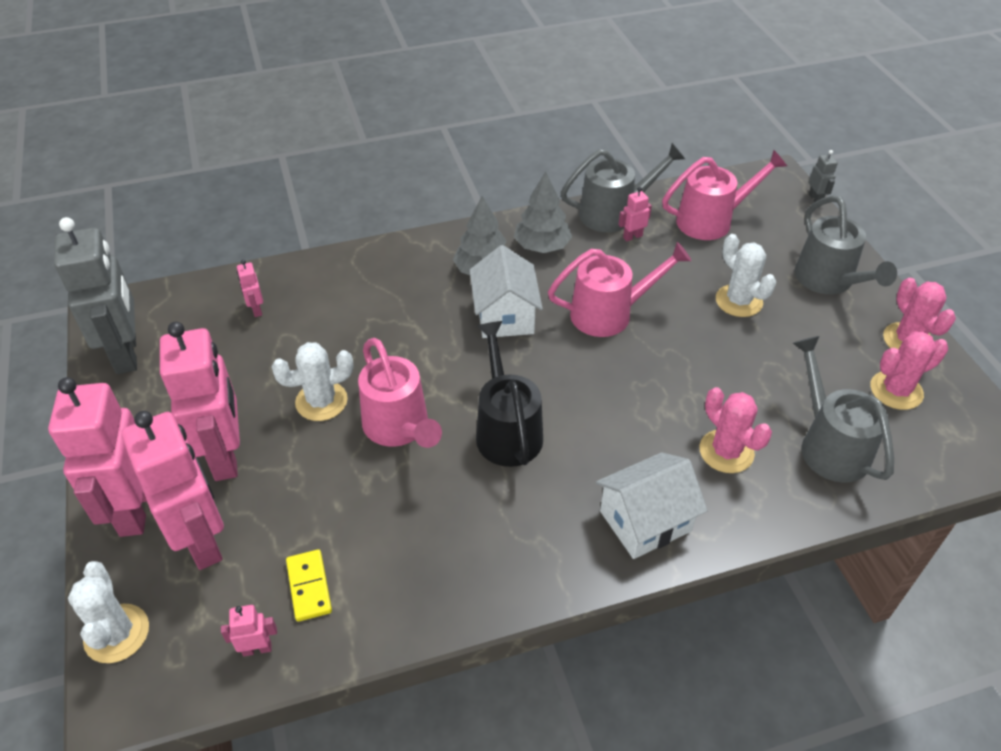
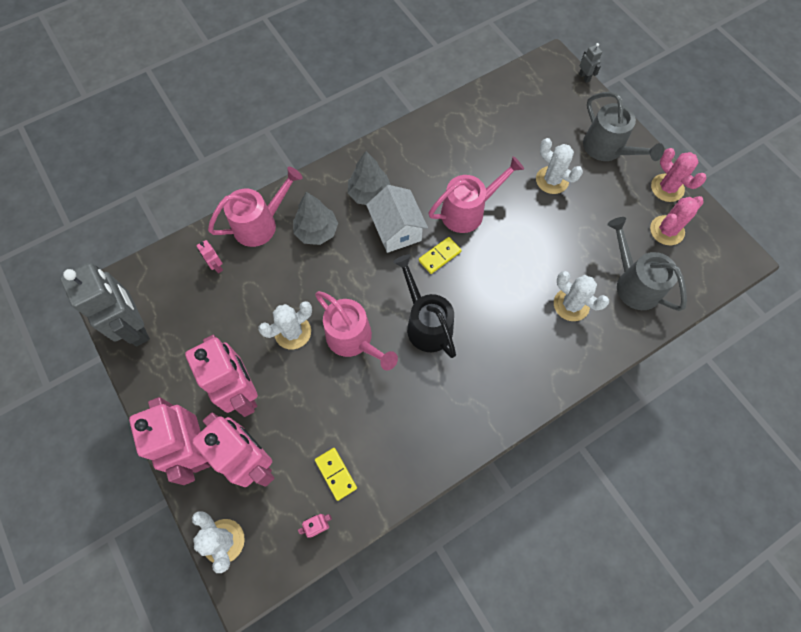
camera: 15 degrees left, 20 degrees up
(542, 246) = (405, 162): grey tree -> grey tree (316, 231)
(553, 356) = (439, 256): none -> yellow domino
(614, 213) = (448, 120): grey watering can -> none
(632, 236) = (466, 139): pink robot -> none
(645, 521) = (533, 370): white house -> none
(712, 220) = (518, 112): pink watering can -> pink watering can (261, 224)
(726, 451) = (571, 305): pink cactus -> white cactus

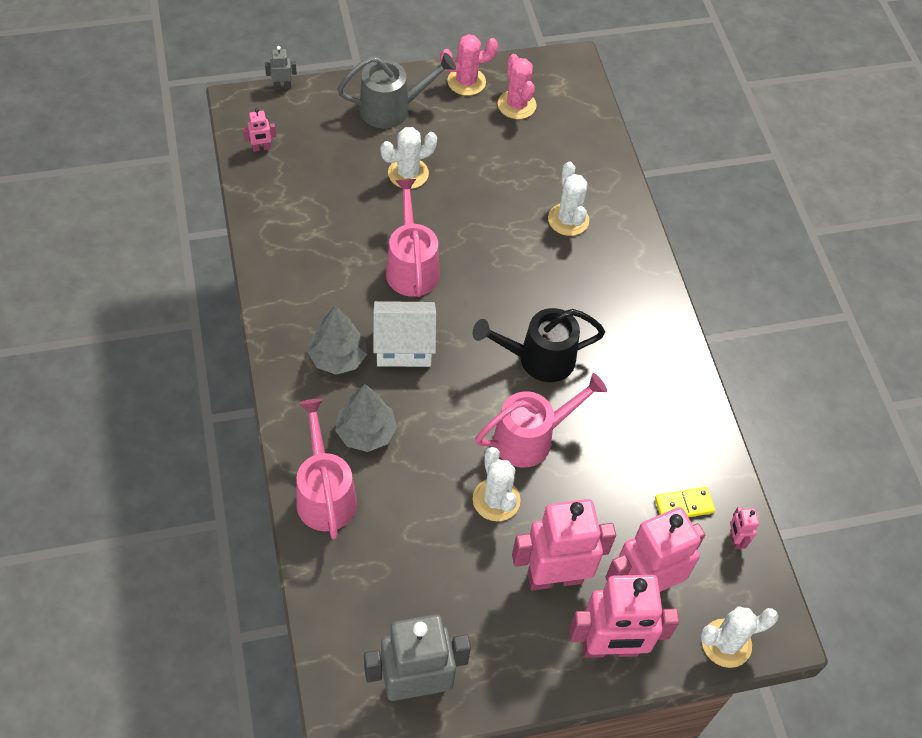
camera: 75 degrees left, 10 degrees down
(216, 266) = (365, 564): pink robot -> pink robot (261, 148)
(439, 256) = (458, 315): yellow domino -> none
(571, 305) = (568, 220): white cactus -> white cactus turned 75 degrees counterclockwise
(633, 283) = (565, 158): grey watering can -> none

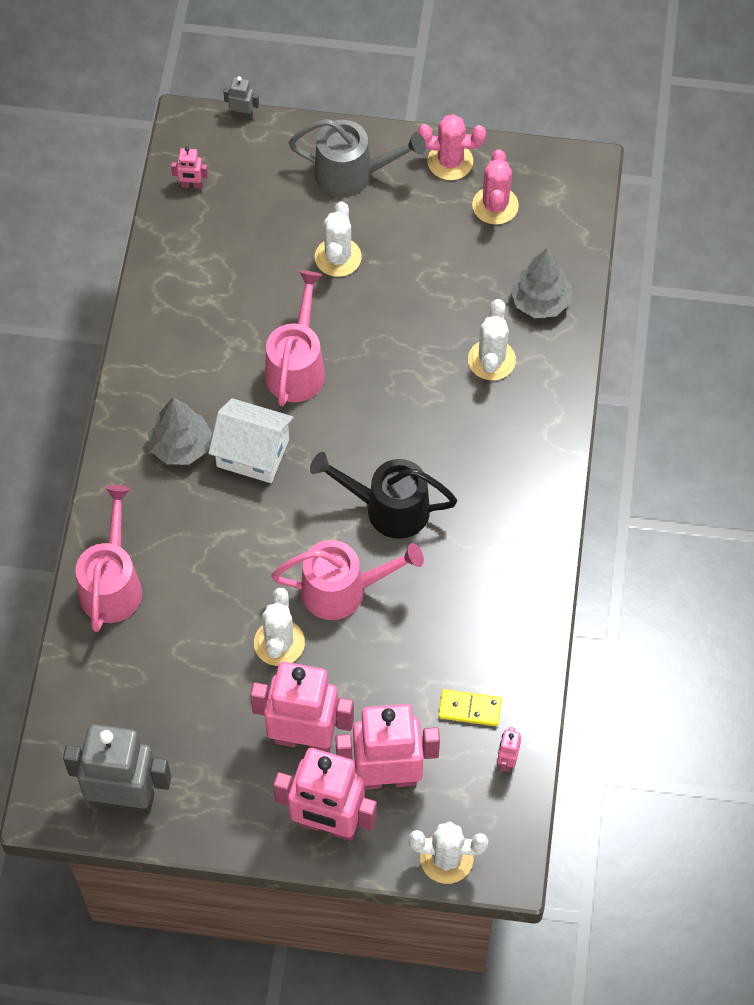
camera: 25 degrees right, 5 degrees up
(366, 432) = (177, 533): grey tree -> grey tree (540, 301)
(408, 173) = (338, 257): white cactus -> white cactus turned 75 degrees counterclockwise

